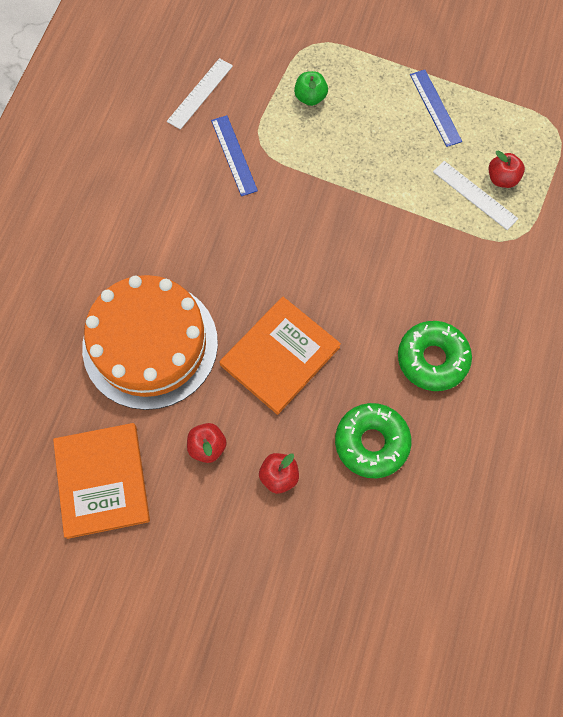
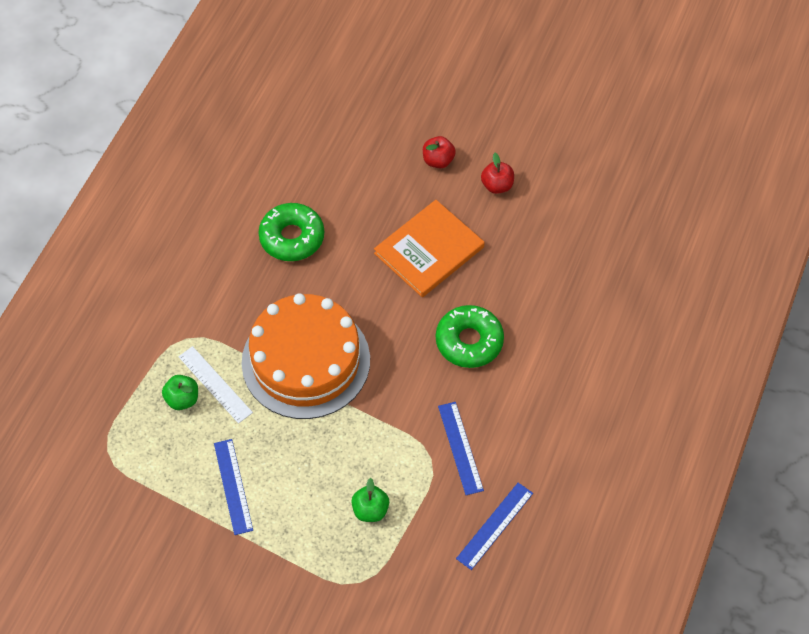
camera: 175 degrees left, 10 degrees down
(102, 480) = (585, 168): orange book -> none
(150, 344) = (547, 268): orange cake -> orange cake (306, 361)
(200, 93) = (495, 526): white ruler -> blue ruler
(371, 443) = (357, 178): green donut -> green donut (469, 341)
(502, 179) = (182, 399): red apple -> green apple

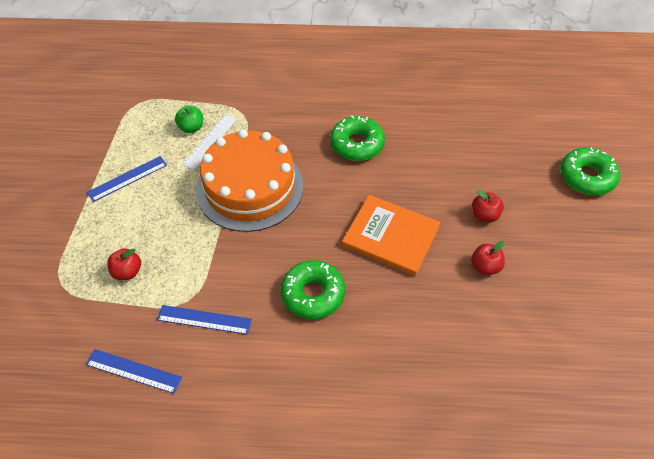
camera: 70 degrees right, 5 degrees down
(370, 510) = (127, 272): green apple -> red apple
(430, 57) = (587, 177): none -> green donut
(460, 448) = (204, 320): blue ruler -> blue ruler turned 45 degrees clockwise

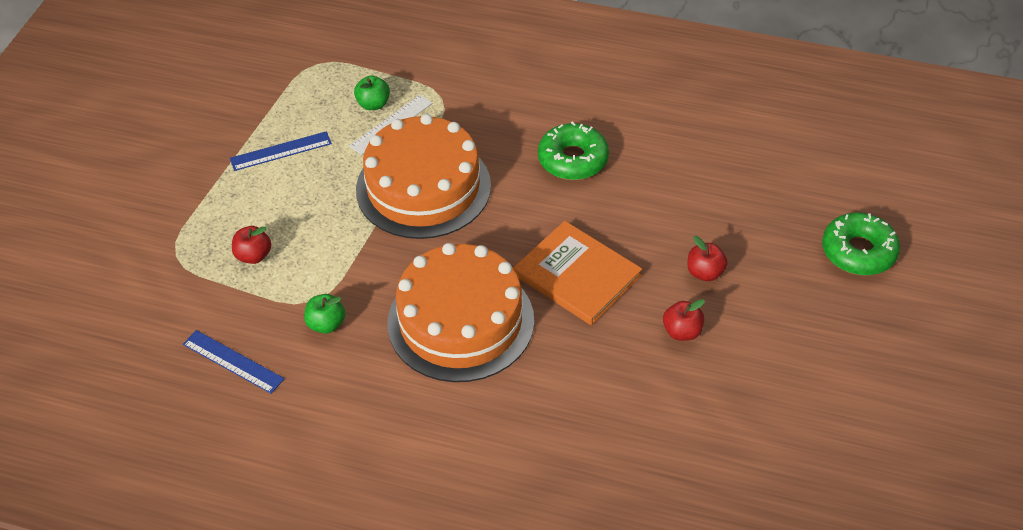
camera: 15 degrees right, 5 degrees down
(204, 320) = (326, 324): blue ruler -> green apple
(313, 294) = (460, 321): green donut -> orange cake

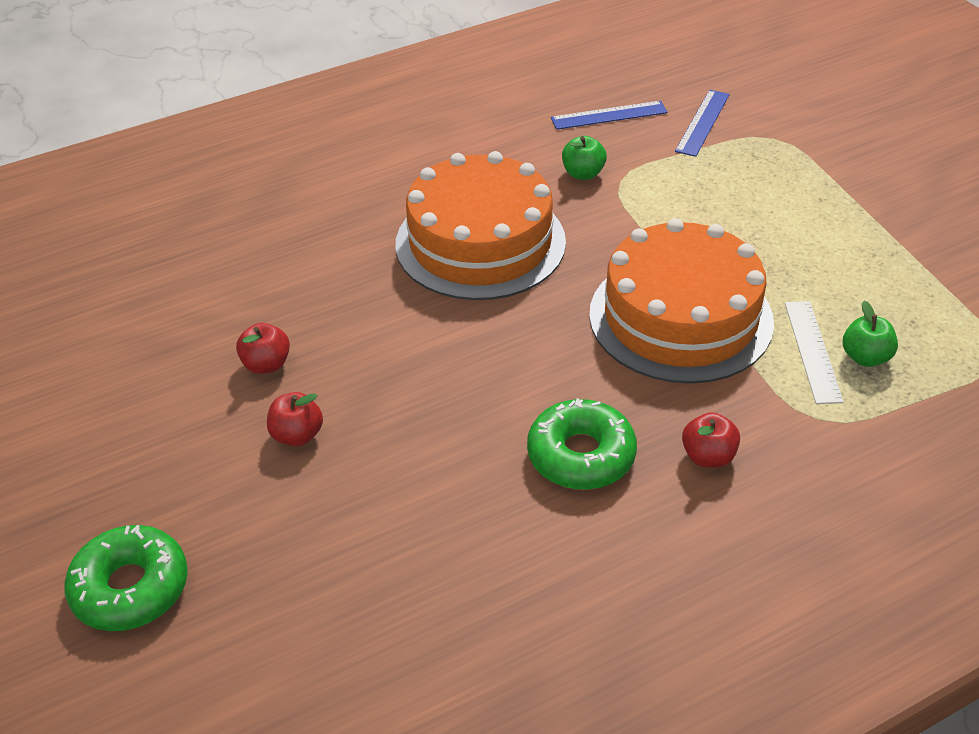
camera: 135 degrees right, 5 degrees down
(253, 256) = (718, 174): red apple -> red apple (708, 456)
(281, 151) = (854, 255): blue ruler -> blue ruler (702, 122)
(577, 275) = (426, 344): orange book -> none

